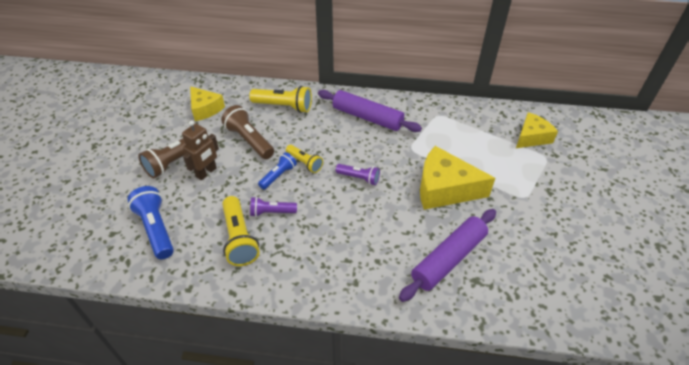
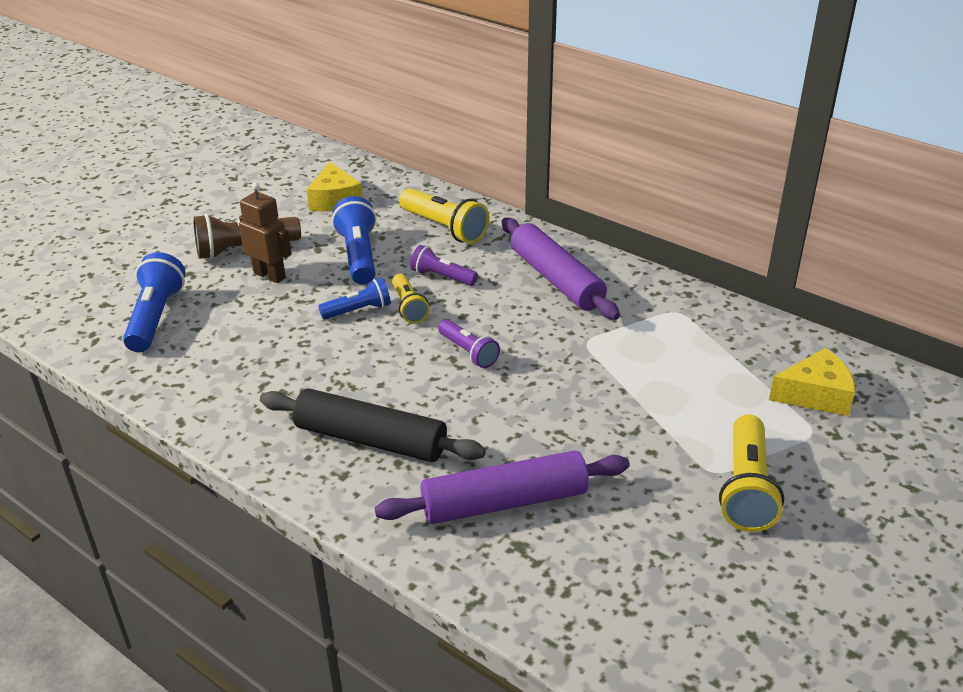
camera: 30 degrees right, 10 degrees down
(206, 172) = (270, 275): brown robot -> brown robot turned 120 degrees counterclockwise
(239, 238) = (243, 365): yellow flashlight -> yellow flashlight (746, 488)
(249, 140) = (358, 255): brown flashlight -> blue flashlight
(272, 212) = (310, 350): purple flashlight -> purple flashlight (442, 277)
(352, 253) = (370, 439): none -> black rolling pin
(444, 189) = (587, 412): yellow cheese -> none

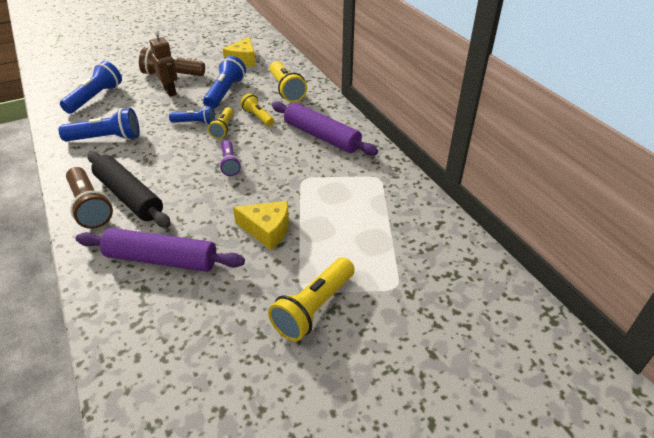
camera: 25 degrees right, 5 degrees up
(244, 372) = (106, 138): none -> blue flashlight
(327, 471) = (90, 206): none -> brown flashlight
(442, 277) = (258, 117): purple flashlight -> yellow flashlight
(556, 279) = (322, 136): purple rolling pin -> purple rolling pin turned 45 degrees counterclockwise
(815, 395) = (421, 262): yellow cheese -> yellow cheese (267, 230)

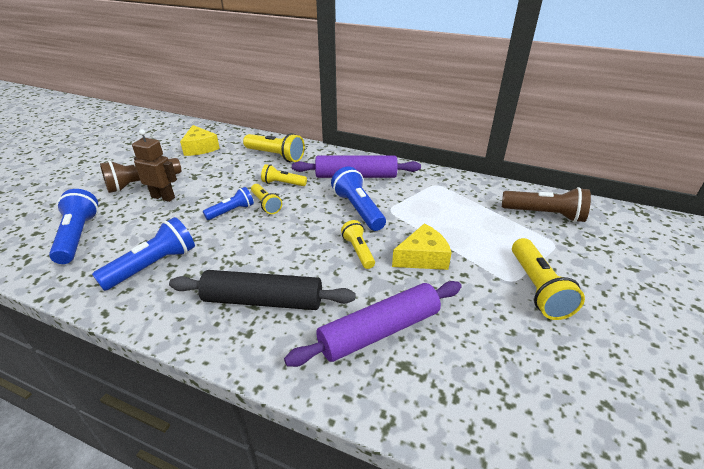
camera: 40 degrees left, 5 degrees down
(90, 206) = (235, 332): brown flashlight -> brown flashlight (544, 214)
(225, 93) = (223, 178): blue flashlight -> blue flashlight (358, 209)
(230, 164) = (316, 227): purple flashlight -> none
(231, 198) = (358, 251): none -> yellow flashlight

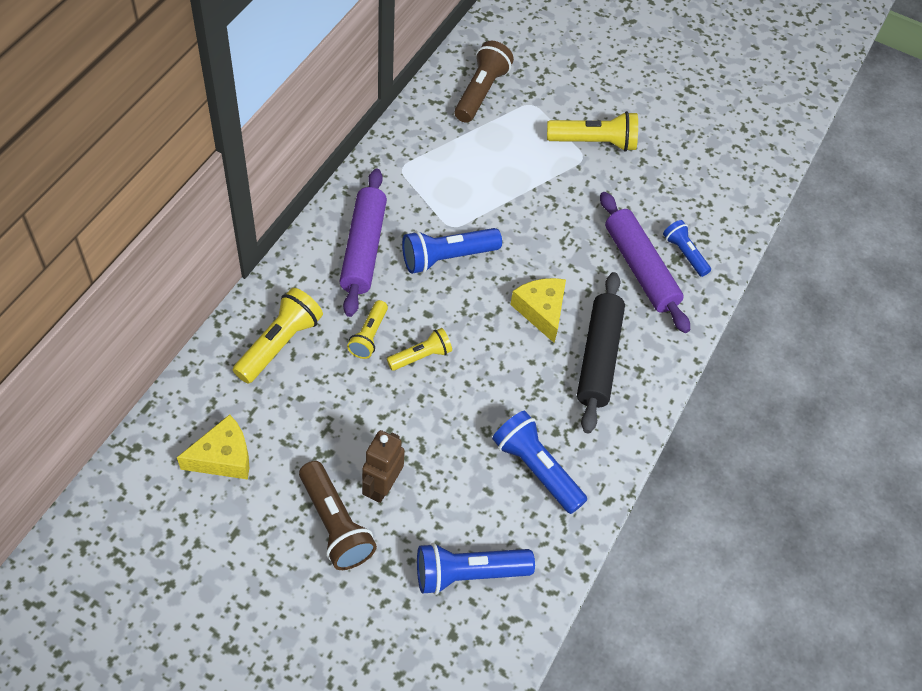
camera: 90 degrees left, 20 degrees up
(231, 211) = (432, 396): blue flashlight -> blue flashlight (684, 254)
(358, 251) = (528, 268): yellow flashlight -> none
(423, 257) = (544, 215): yellow cheese -> yellow cheese (541, 311)

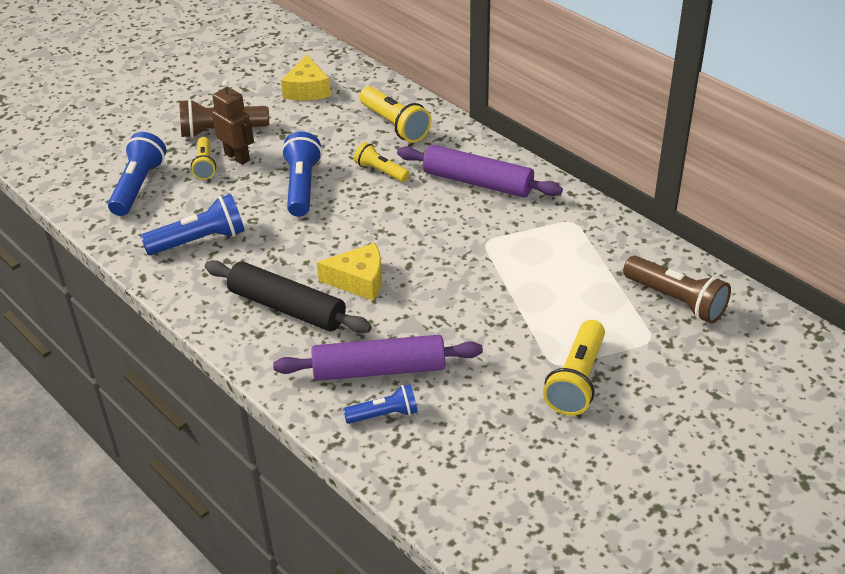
camera: 115 degrees right, 15 degrees down
(421, 356) = (346, 196): yellow flashlight -> yellow flashlight (205, 165)
(447, 258) = (448, 231): blue flashlight -> blue flashlight (302, 186)

